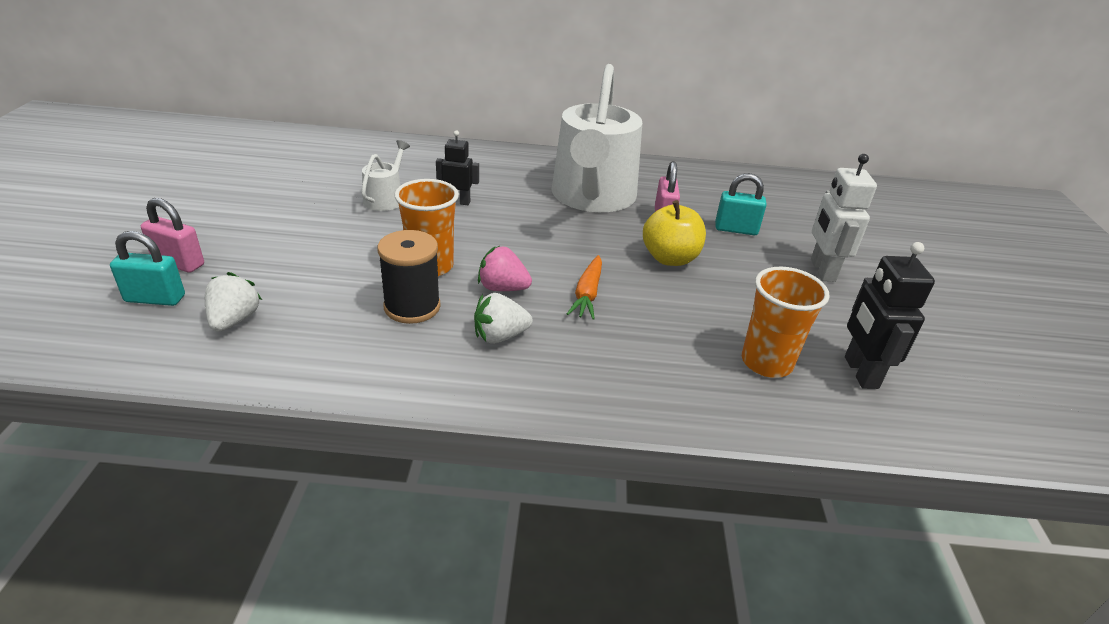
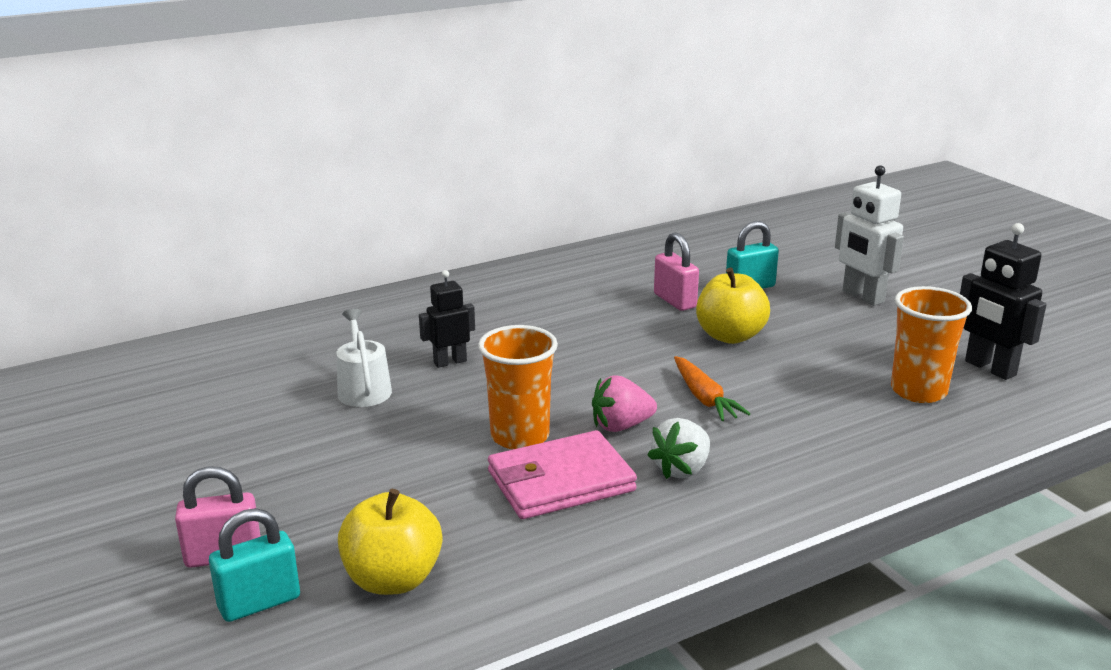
camera: 30 degrees left, 10 degrees down
(234, 320) = (393, 579): white strawberry -> yellow apple
(412, 307) = (560, 481): black spool -> pink wallet
(592, 197) = (580, 305): white watering can -> none

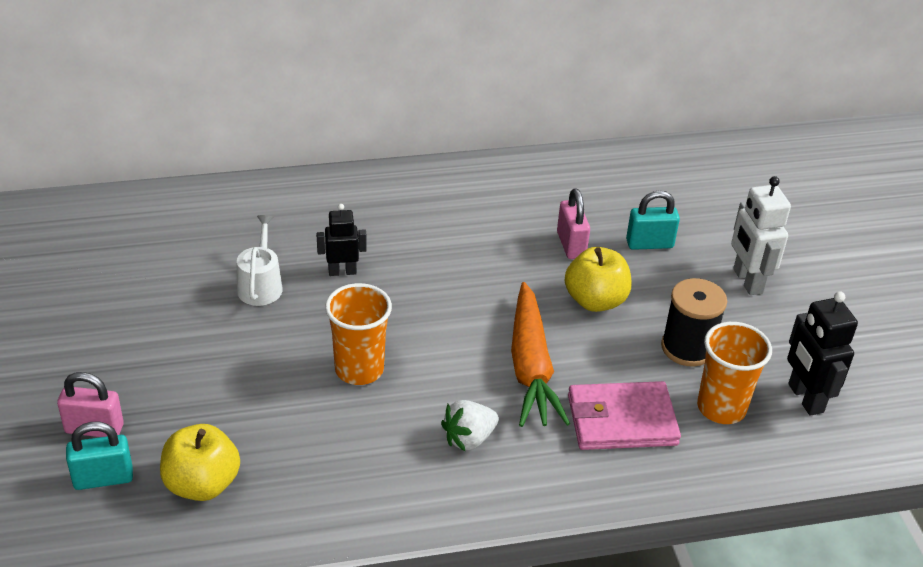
camera: 15 degrees right, 15 degrees up
(560, 481) = (367, 425): pink wallet -> pink wallet (621, 420)
(621, 426) = (445, 380): pink strawberry -> none
(704, 398) = (531, 367): orange carrot -> orange carrot, size x1.74
(848, 353) = (687, 348): none -> black spool

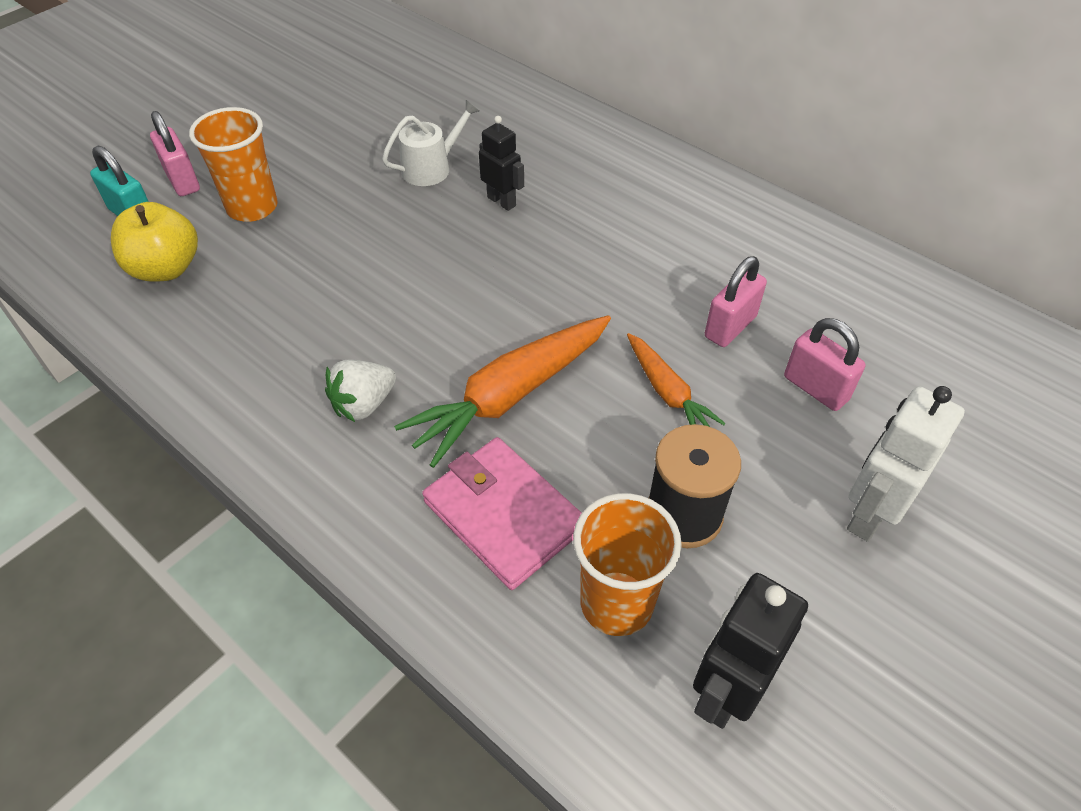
camera: 55 degrees right, 10 degrees up
(359, 369) = (386, 280): orange cup -> orange cup (252, 207)
(469, 438) = (364, 404): white strawberry -> white strawberry turned 60 degrees counterclockwise
(595, 300) = (667, 392): yellow apple -> orange carrot
(649, 244) = (815, 388): turquoise padlock -> pink padlock

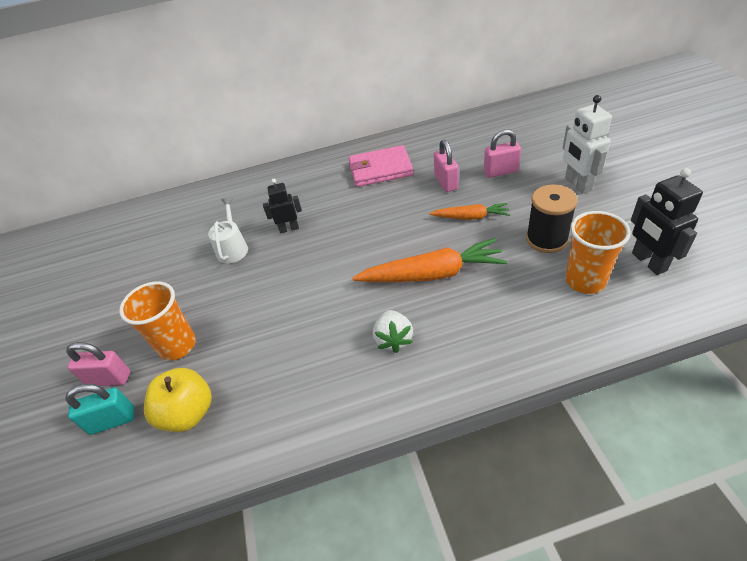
camera: 50 degrees left, 5 degrees down
(504, 515) = (509, 304): pink wallet -> pink wallet (380, 169)
(510, 396) = (432, 274): orange carrot -> orange carrot turned 90 degrees counterclockwise

